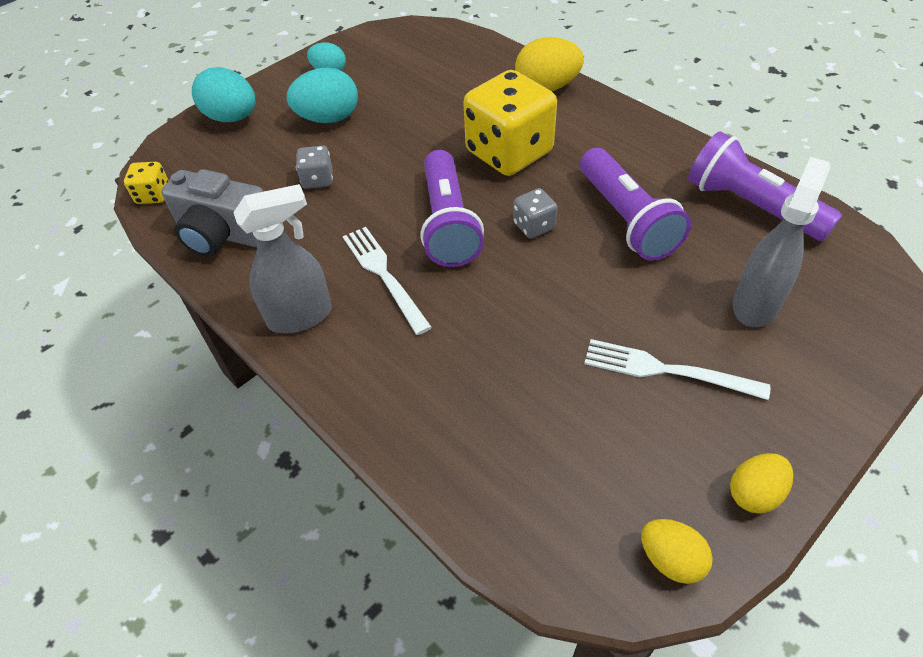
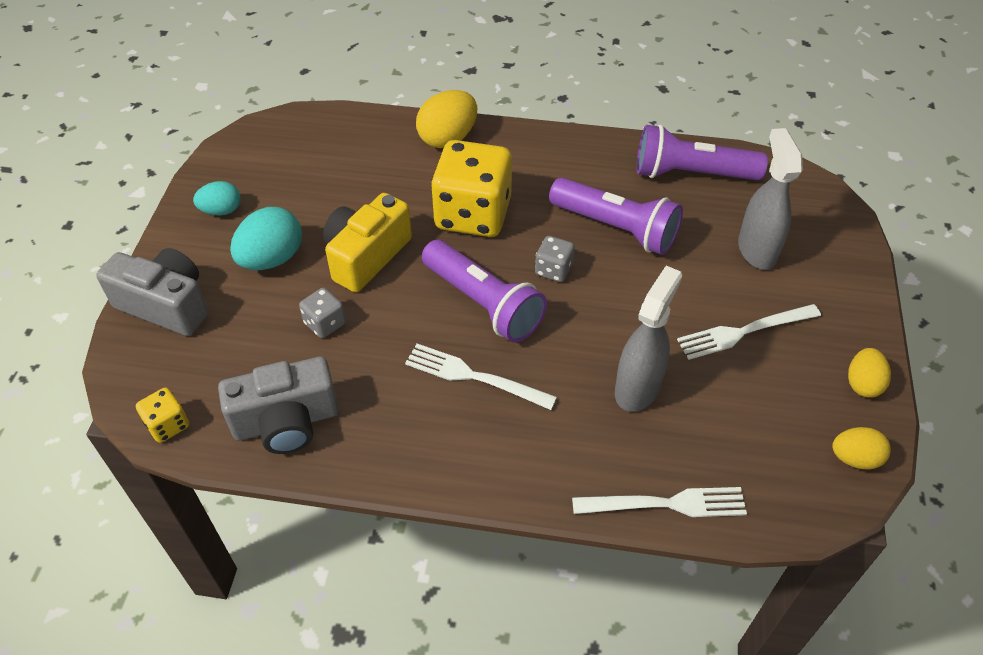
camera: 40 degrees left, 0 degrees up
(232, 118) = (166, 305): turquoise egg -> grey camera
(301, 316) = (439, 451): grey spray bottle -> grey spray bottle (637, 388)
(395, 146) = (366, 256): none -> yellow camera
(437, 475) = (667, 503): none -> white fork

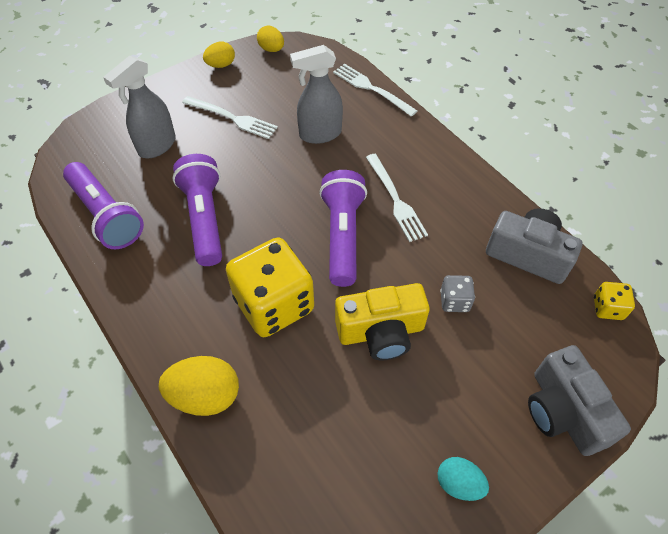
camera: 135 degrees left, 5 degrees up
(272, 259) = (452, 389): turquoise egg -> none
(553, 270) = (276, 223): grey dice -> none

